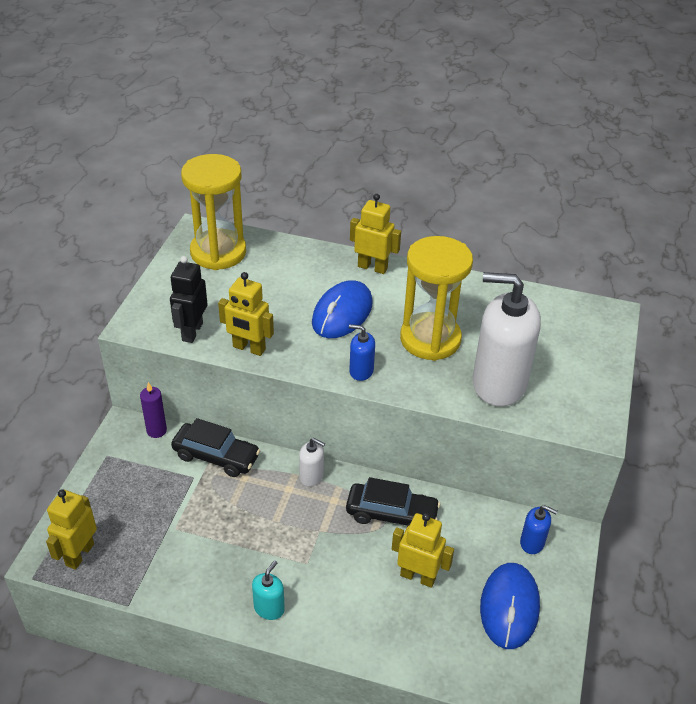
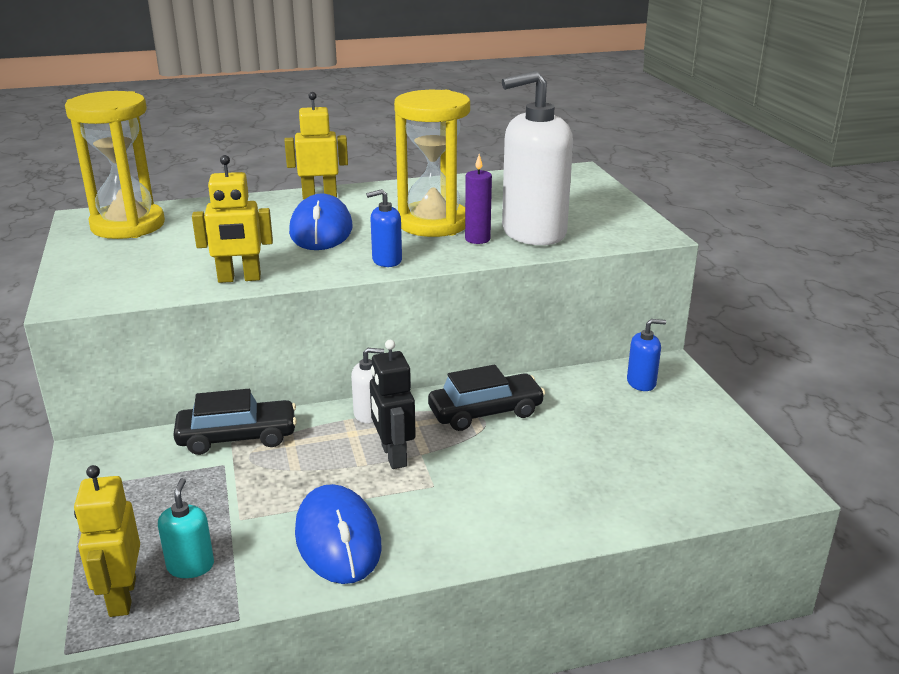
camera: 30 degrees left, 15 degrees down
(156, 430) = (137, 442): purple candle -> purple candle (477, 239)
(192, 332) = (153, 285): black robot -> black robot (393, 456)
(269, 608) = (428, 542): turquoise soap dispenser -> turquoise soap dispenser (190, 566)
(418, 576) = (562, 449): yellow robot -> none
(509, 607) = (673, 436): blue mouse -> blue mouse (338, 539)

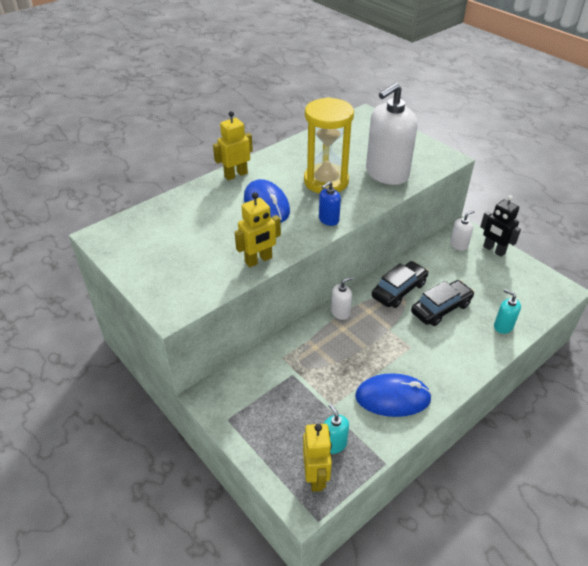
camera: 25 degrees left, 15 degrees up
(122, 597) = (316, 477): yellow robot -> yellow robot turned 150 degrees counterclockwise
(128, 225) = (138, 235): yellow hourglass -> none
(237, 437) = (283, 353): black car -> black car (441, 308)
(338, 539) = (392, 397): blue mouse -> blue mouse turned 45 degrees counterclockwise
(393, 456) = (376, 335): black robot -> black robot (493, 250)
(477, 239) = (362, 188): purple candle -> none
(618, 505) = (503, 326): none -> turquoise soap dispenser
(641, 383) = (458, 245): blue soap dispenser -> white soap dispenser

